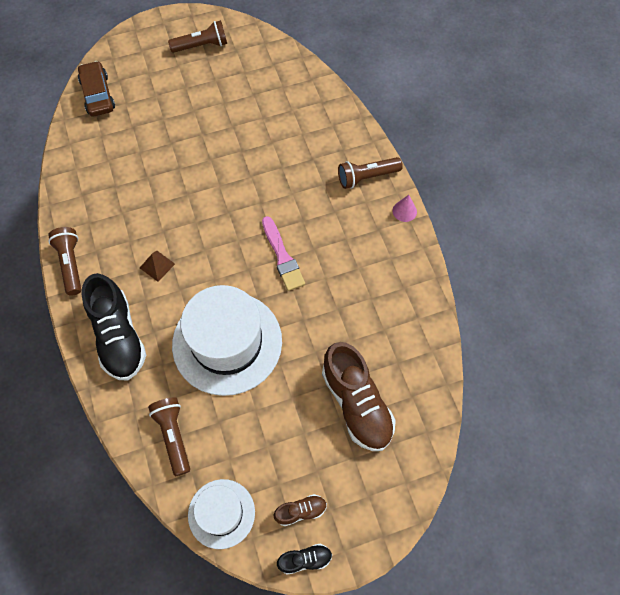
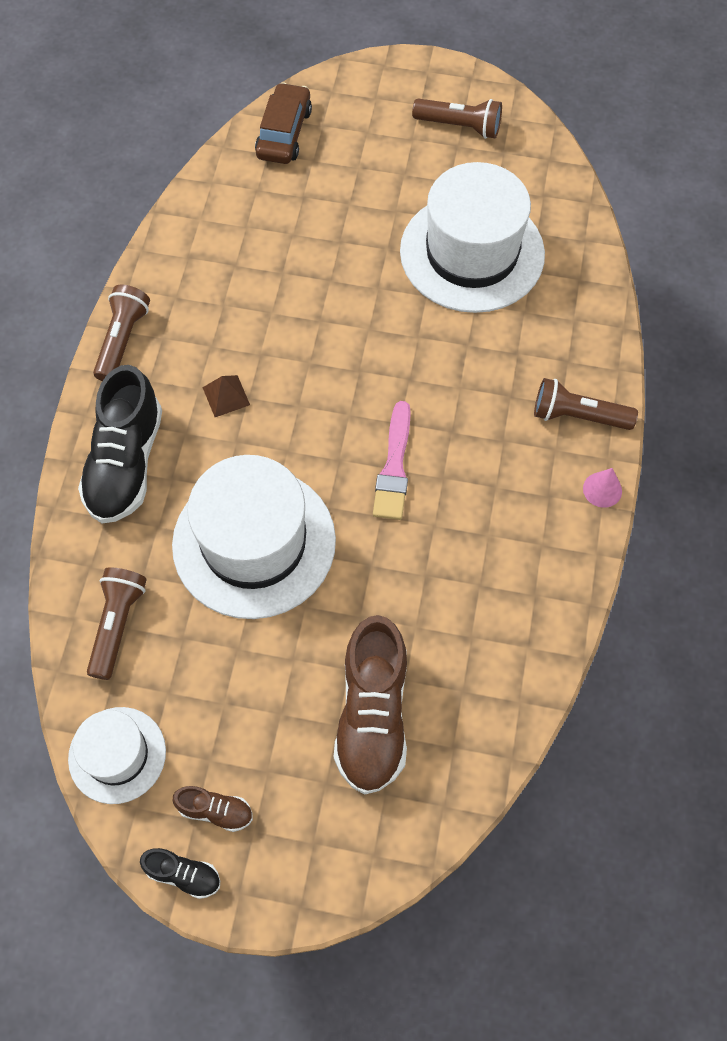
camera: 30 degrees right, 0 degrees up
(252, 114) = (472, 253): none -> white hat

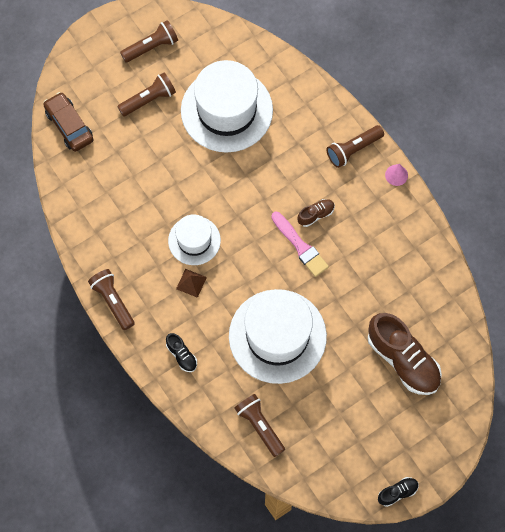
camera: 45 degrees left, 5 degrees up
(117, 755) = (320, 476): white hat -> white hat (194, 240)
(126, 463) = (181, 355): black shoe -> black shoe, size x0.46
(215, 810) = (383, 457): brown shoe -> brown shoe (316, 215)
(397, 174) = (149, 99): none -> brown flashlight

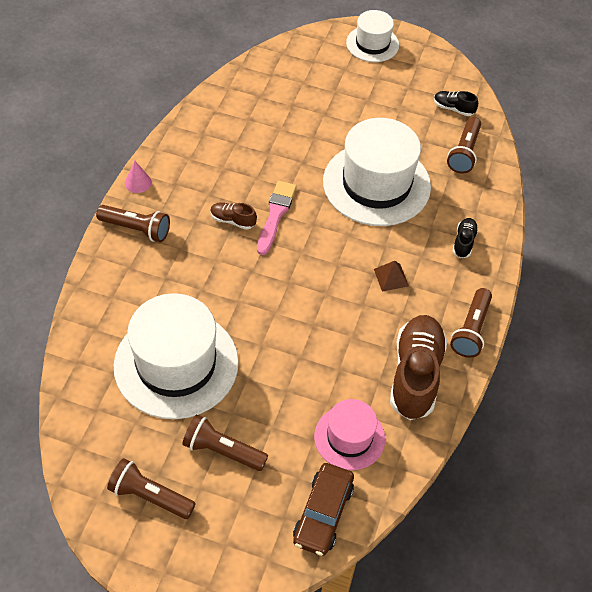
camera: 130 degrees left, 15 degrees down
(101, 172) = (349, 437): none -> pink hat
(194, 240) = (347, 301): white hat -> white hat (372, 44)
(397, 493) = (423, 46): black shoe -> black shoe (453, 108)
(403, 360) = (314, 93): brown shoe -> brown shoe (415, 375)

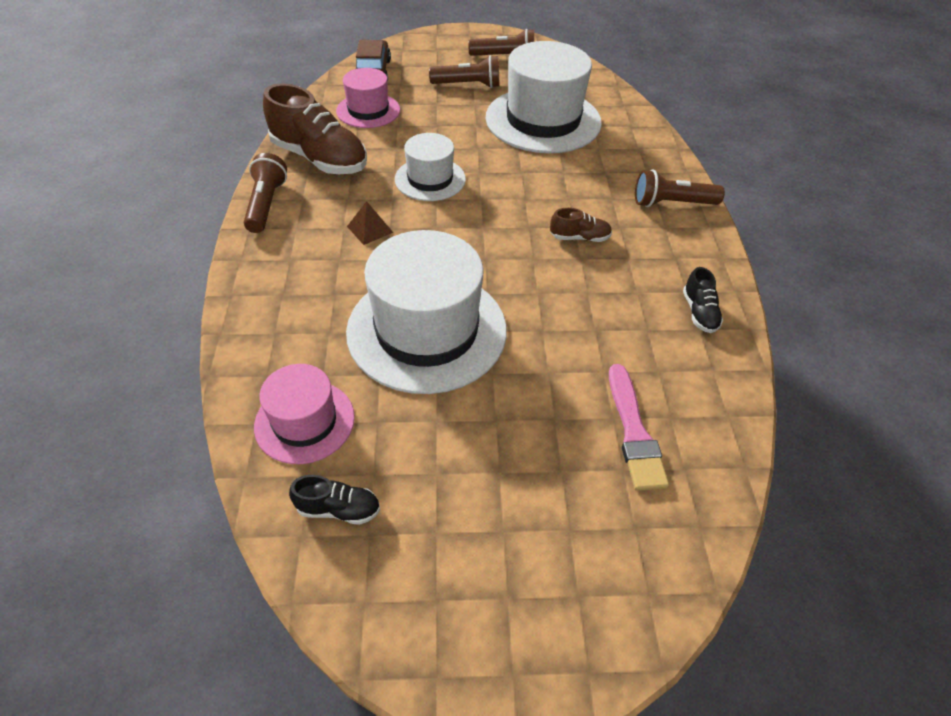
camera: 160 degrees right, 5 degrees down
(138, 182) = (716, 247): pink cone -> none
(275, 214) = (535, 257): pink brush -> pink brush (634, 432)
(372, 44) = (549, 626): white hat -> white hat (430, 179)
(415, 375) = (319, 159): brown shoe -> brown shoe turned 45 degrees counterclockwise
(464, 153) = (304, 421): brown flashlight -> pink hat
(464, 242) = (287, 288): black shoe -> black shoe (699, 312)

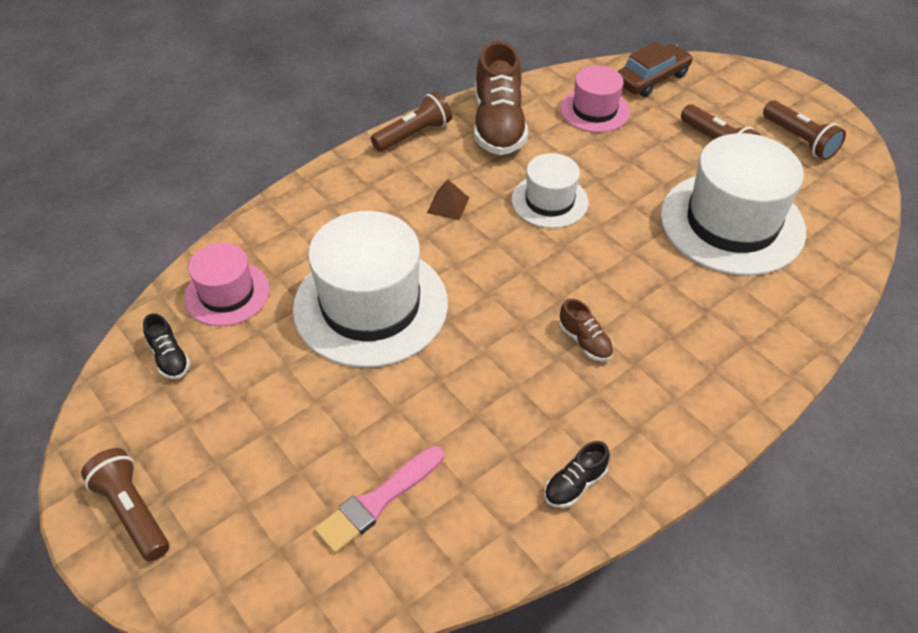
camera: 55 degrees right, 0 degrees up
(671, 203) = (719, 387): brown flashlight -> brown flashlight (132, 511)

